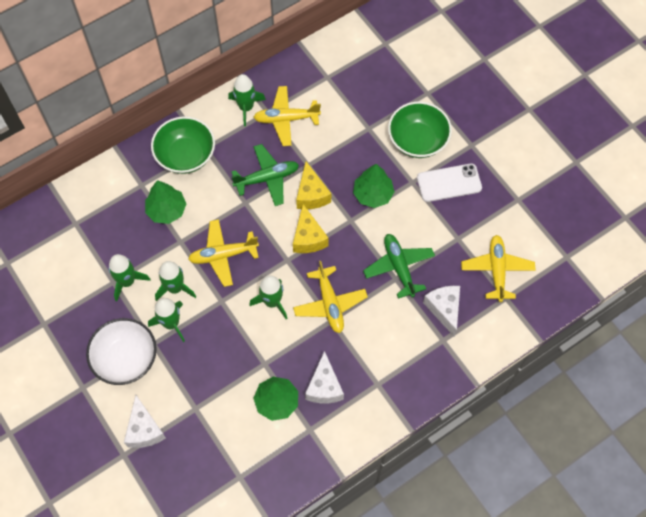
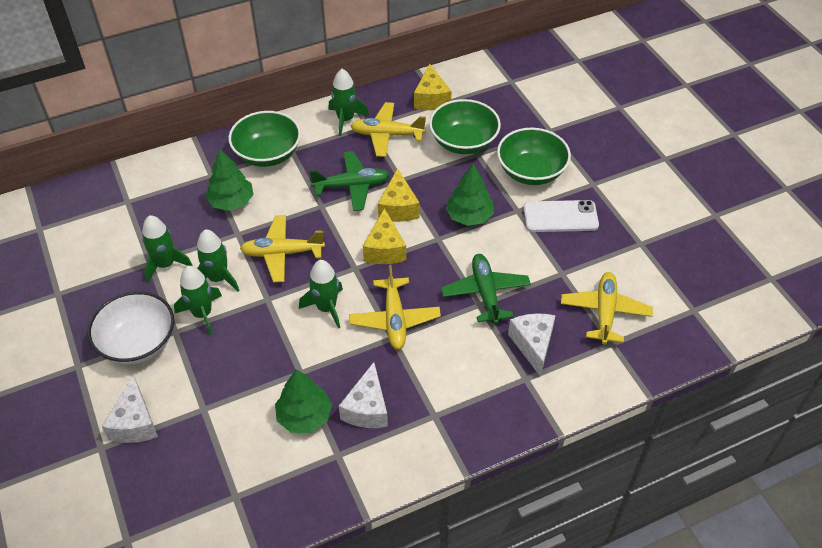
camera: 10 degrees right, 15 degrees down
(318, 73) = (431, 99): none -> yellow cheese
(354, 117) = (463, 142): none -> green bowl

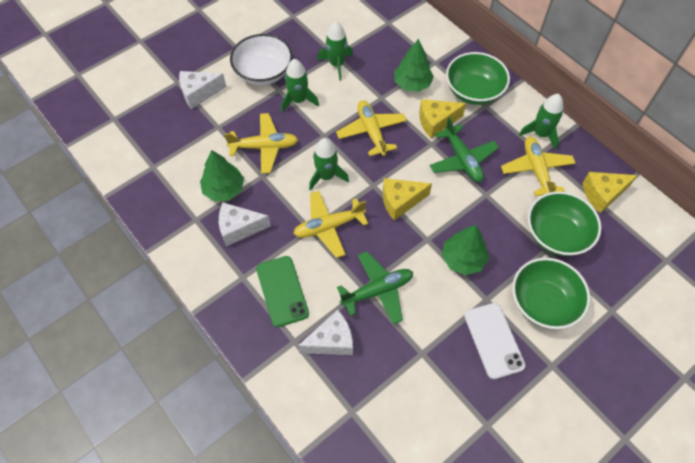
camera: 75 degrees right, 10 degrees up
(218, 278) = (334, 99): green rocket -> none
(398, 208) = (451, 200): yellow cheese -> yellow cheese (436, 122)
(463, 379) = (282, 291): none -> green phone
(605, 312) = (386, 400): yellow plane -> yellow plane (264, 147)

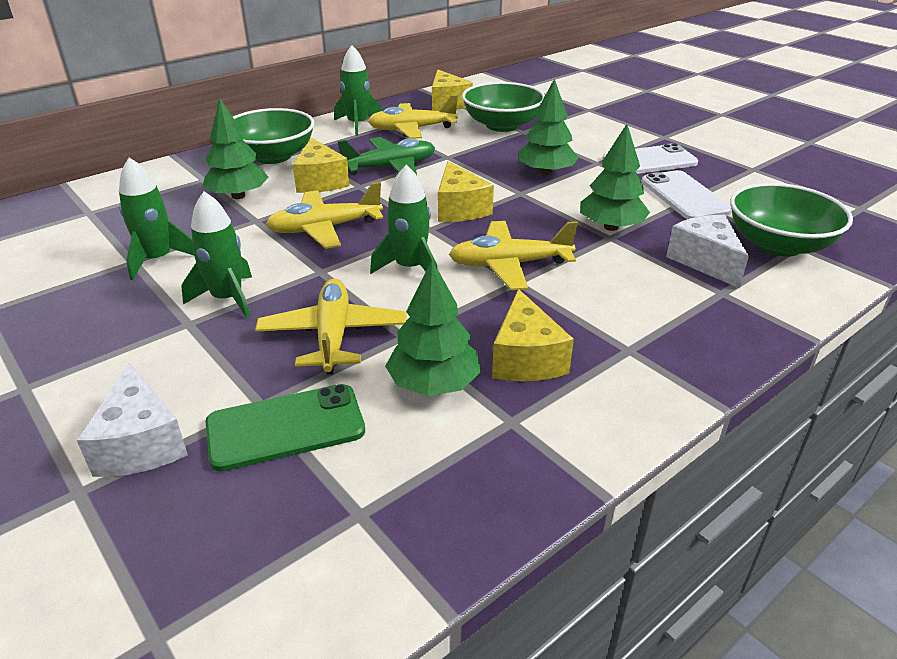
camera: 90 degrees left, 25 degrees down
(239, 228) = (526, 358): white cheese -> yellow cheese
(263, 72) = (129, 344): white bowl -> none
(282, 291) = (640, 306): green phone -> green phone (285, 427)
(329, 226) = (509, 265): yellow plane -> yellow plane turned 105 degrees clockwise
(377, 291) = (611, 227): green plane -> green tree
(428, 352) = (684, 196): none -> white phone
(543, 302) = (591, 136): green bowl -> green bowl (778, 245)

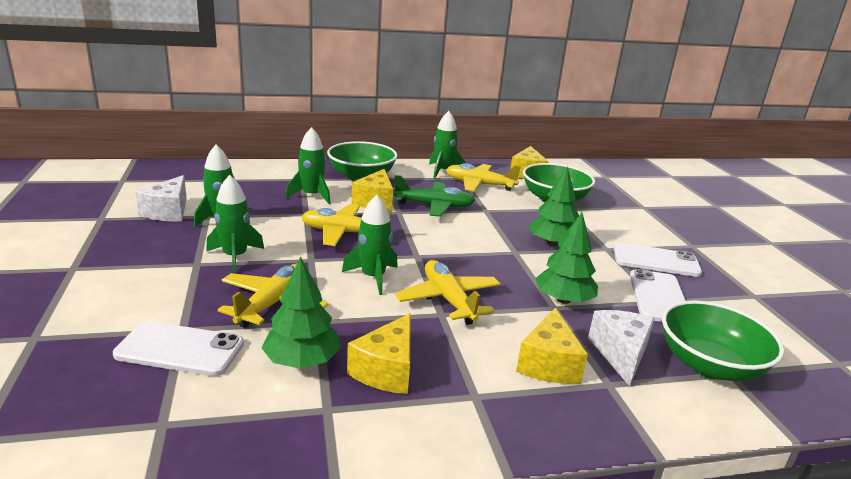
camera: 25 degrees right, 10 degrees down
(141, 444) = (93, 324): white cheese -> white cheese (168, 212)
(238, 196) = (312, 195): green tree -> green rocket
(285, 427) = (180, 349): green phone -> white phone
(460, 209) = (454, 249): yellow cheese -> yellow cheese (548, 364)
(509, 265) = (448, 300): yellow plane -> yellow plane turned 45 degrees clockwise

